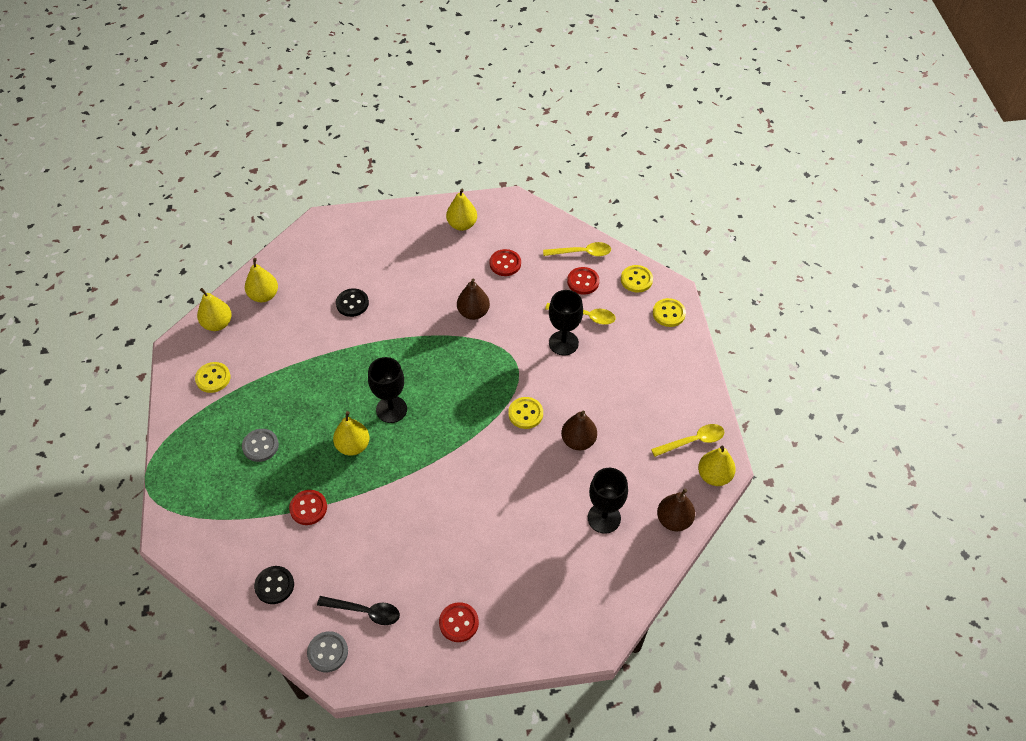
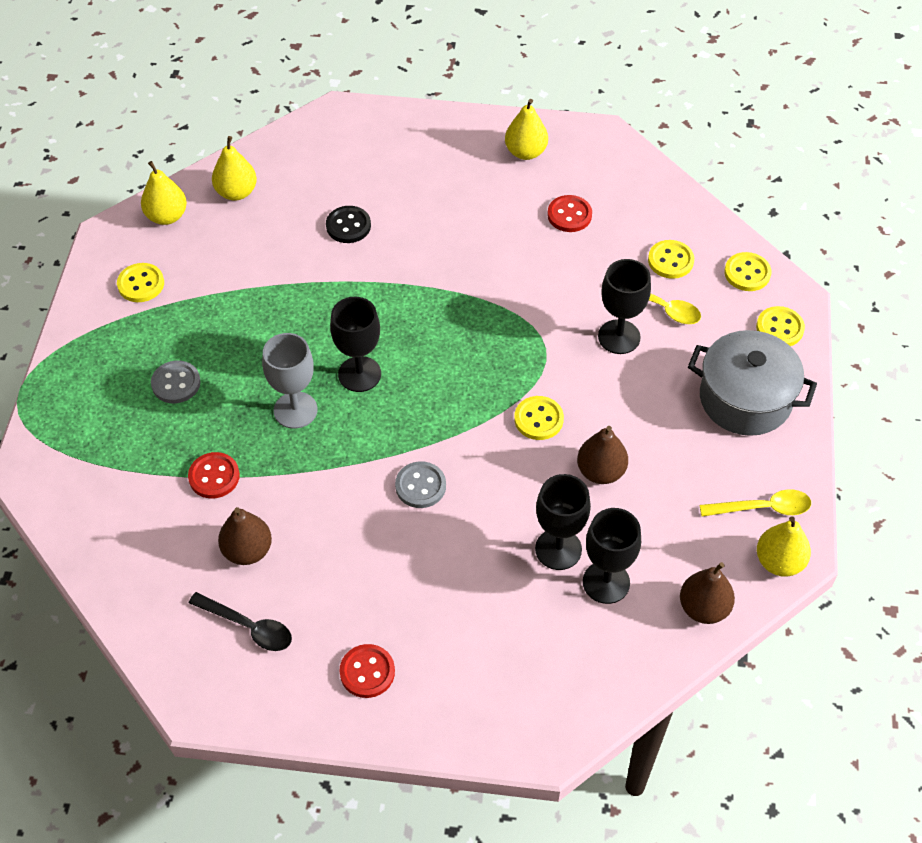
camera: 15 degrees right, 0 degrees up
(274, 585) = (142, 565): black button -> none
(328, 652) = (185, 667): grey button -> grey button (420, 486)
(353, 446) = (295, 410): yellow pear -> grey goblet
(473, 312) = (507, 271): brown pear -> brown pear (247, 550)
(565, 502) = (558, 549): none -> black goblet
(582, 253) = (680, 222): yellow spoon -> none
(583, 282) = (670, 261): red button -> yellow button
(660, 368) = (745, 399): none -> grey pot

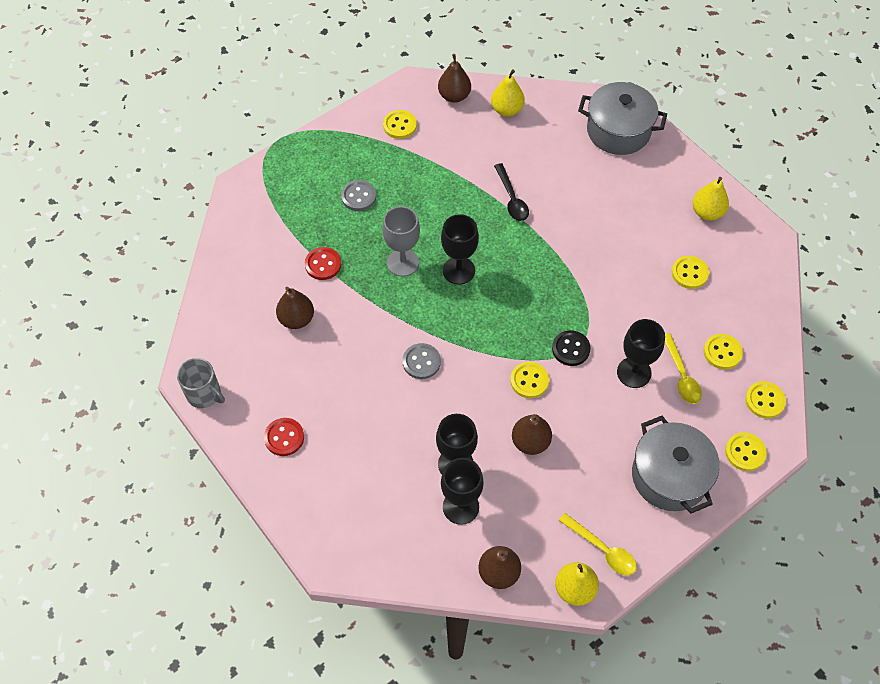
camera: 45 degrees right, 5 degrees up
(167, 216) = (454, 96): yellow pear -> brown pear
(233, 705) = (204, 394): none -> grey mug
(248, 627) = (254, 360): black spoon -> black spoon (512, 199)
(348, 226) = (548, 178): black button -> black button (571, 349)
(366, 137) = (618, 131): none -> grey pot
(569, 215) = (689, 273): red button -> yellow button

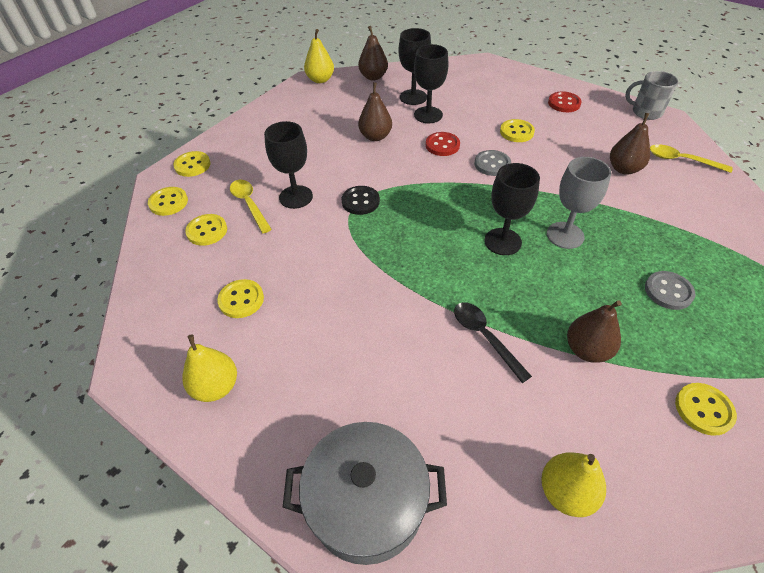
camera: 165 degrees right, 10 degrees down
(323, 264) = (641, 215): red button -> red button (442, 145)
(454, 96) = (666, 496): brown pear -> brown pear (587, 350)
(529, 381) = (391, 172): yellow button -> yellow button (516, 132)
(602, 549) = (305, 98): yellow spoon -> yellow spoon (681, 160)
(669, 476) = (258, 140): grey pot -> none

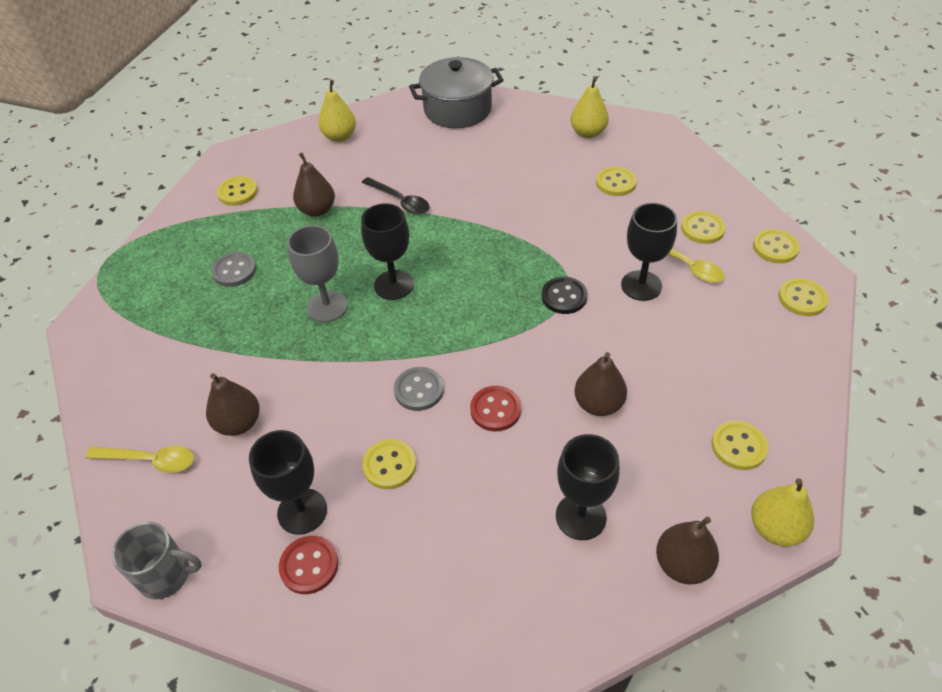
camera: 165 degrees right, 0 degrees up
(310, 107) = (738, 446): none -> yellow button
(428, 115) = (538, 473): black goblet -> black goblet (302, 511)

